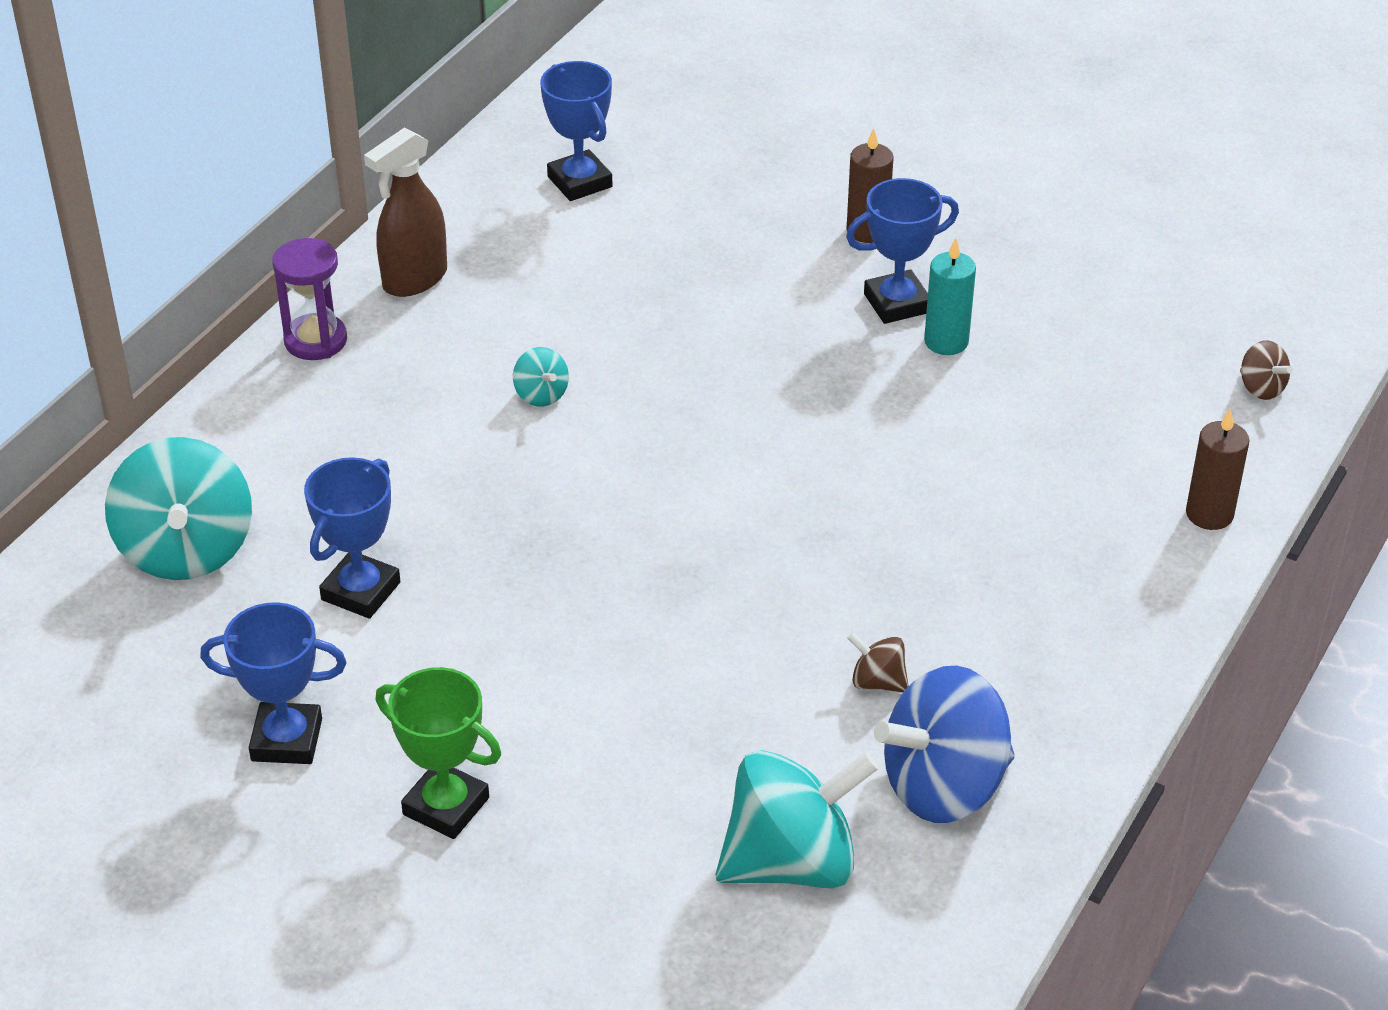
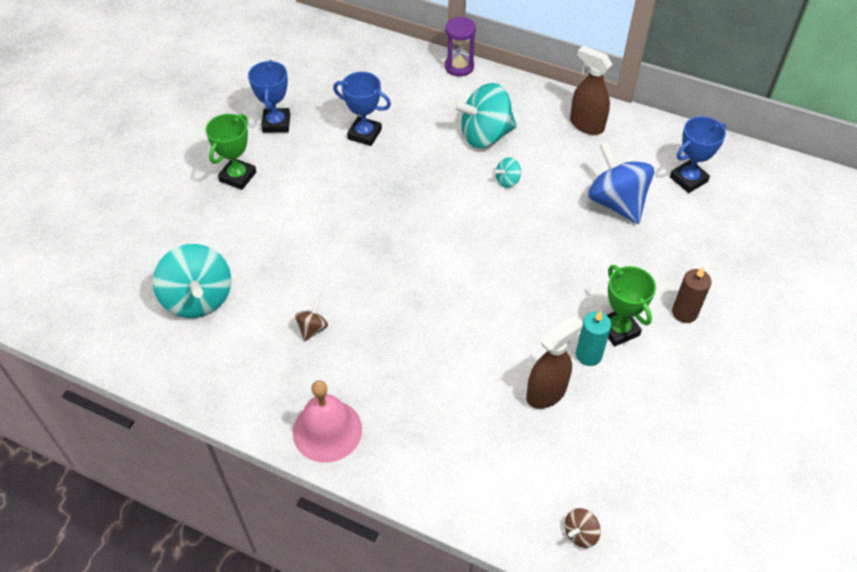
camera: 85 degrees right, 10 degrees up
(187, 550) = (386, 78): turquoise spinning top -> turquoise spinning top (485, 135)
(315, 340) = (531, 97): purple hourglass -> purple hourglass (459, 67)
(897, 303) = (618, 329): blue trophy -> green trophy
(943, 786) = (242, 358): blue spinning top -> blue spinning top (616, 202)
(1019, 395) = (546, 393): none -> brown spray bottle
(1099, 664) = (327, 430): none -> pink bell
(1209, 514) = (454, 494): brown candle -> none

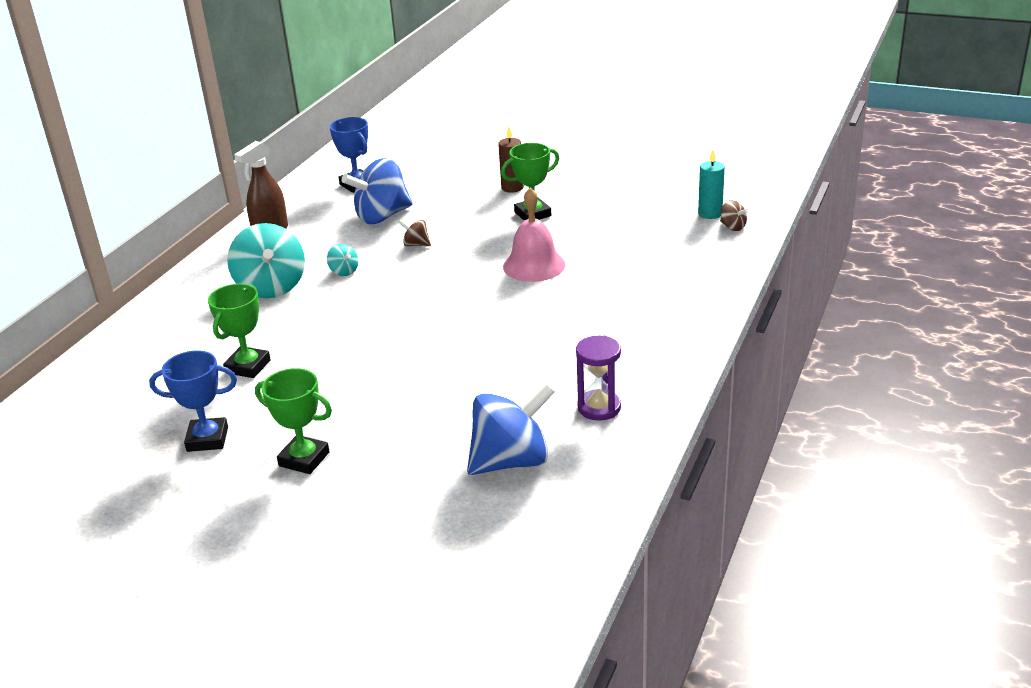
camera: 90 degrees left, 20 degrees down
(198, 299) = (511, 461): turquoise spinning top -> blue spinning top
(312, 329) = (548, 373): brown spinning top -> brown spinning top (416, 244)
(327, 430) = (670, 351): pink bell -> pink bell (534, 265)
(364, 134) = (248, 366): blue trophy -> green trophy
(459, 67) = (146, 309): purple hourglass -> purple hourglass (599, 408)
(546, 393) = (604, 244): brown spray bottle -> none
(588, 355) = (561, 226): turquoise candle -> turquoise candle (710, 214)

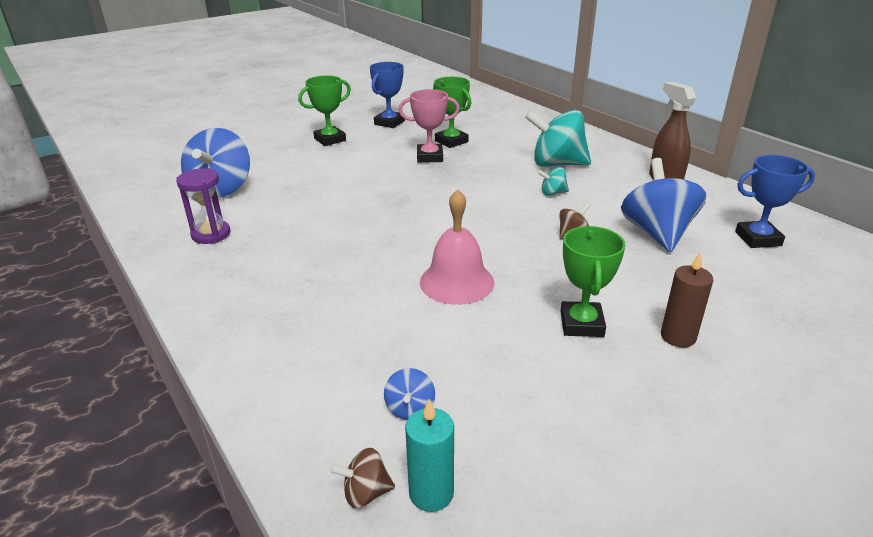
camera: 120 degrees right, 0 degrees up
(307, 363) = (429, 157): none -> pink trophy
(669, 237) = (410, 408): none -> blue spinning top

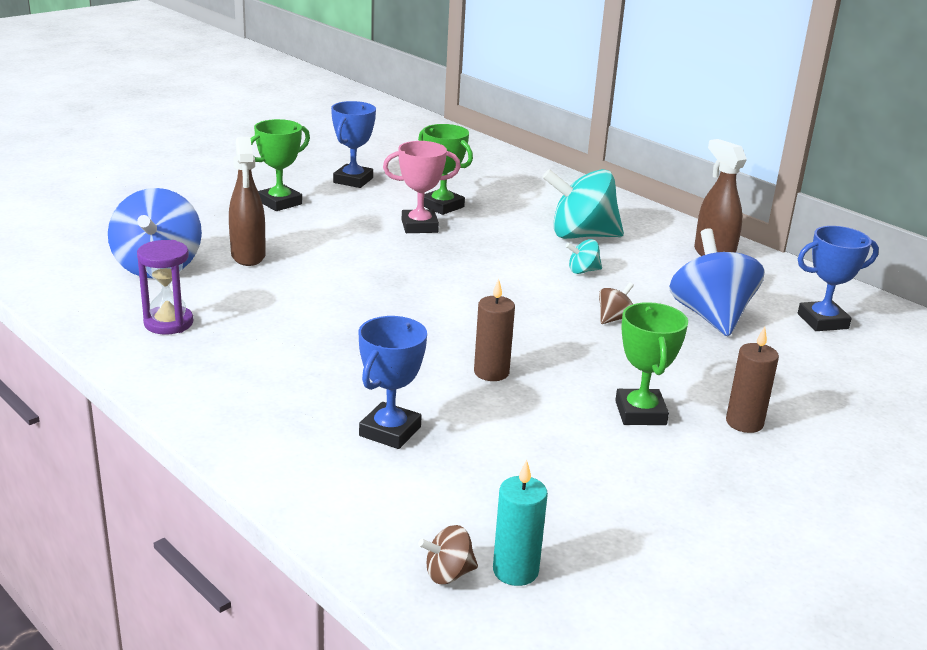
camera: 10 degrees left, 5 degrees down
(292, 180) = (248, 256): none -> brown spray bottle
(355, 336) = (390, 431): none -> blue trophy
(410, 408) = (473, 499): blue spinning top -> none
(457, 282) = (491, 372): pink bell -> brown candle

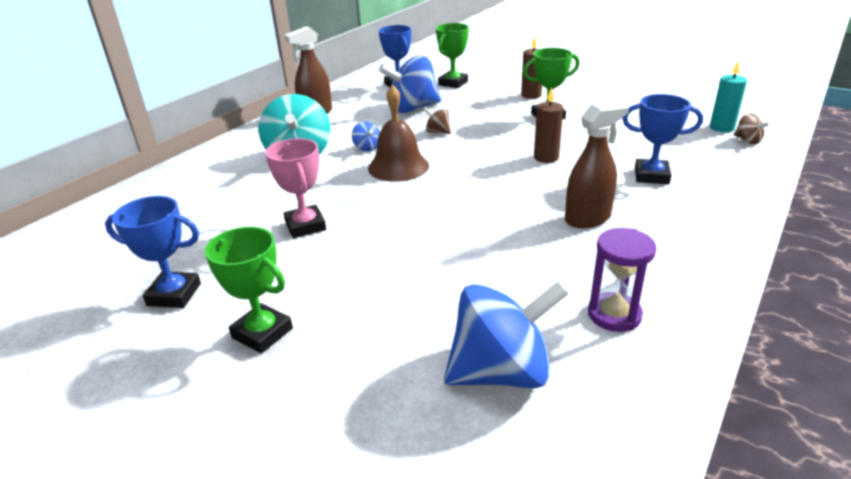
camera: 100 degrees left, 5 degrees up
(248, 256) = (430, 311): brown spray bottle -> brown spray bottle (588, 219)
(442, 206) = (248, 223): green trophy -> green trophy (453, 83)
(520, 280) = (398, 167): none -> brown bell
(583, 271) = (367, 148): turquoise spinning top -> blue spinning top

